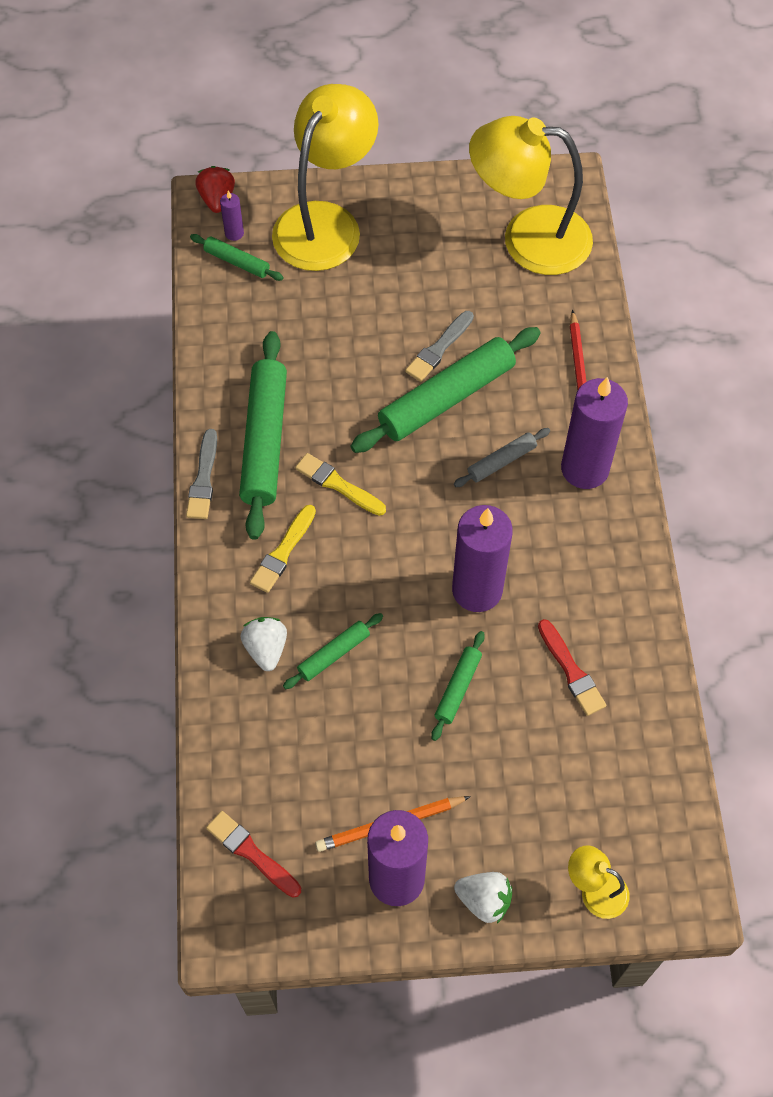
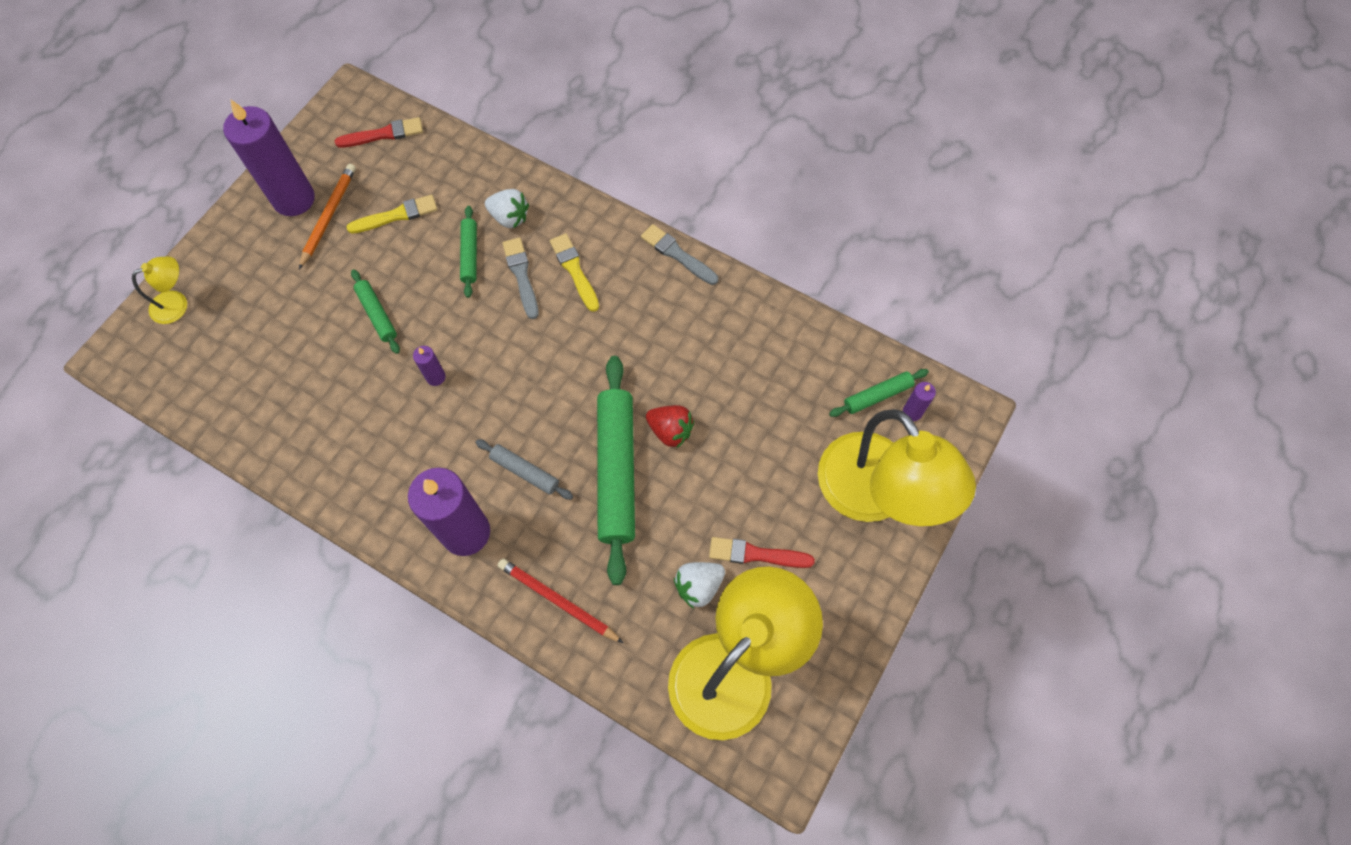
camera: 125 degrees right, 5 degrees up
(217, 199) = (962, 421): red strawberry -> red strawberry (670, 431)
(265, 441) = (679, 313): green rolling pin -> none
(338, 485) = (600, 340): yellow brush -> yellow brush (396, 215)
(439, 348) = (670, 499): grey brush -> grey brush (521, 276)
(477, 590) = (436, 377): purple candle -> purple candle, size x0.43
(484, 900) = (234, 237): white strawberry -> white strawberry (698, 586)
(501, 461) = (525, 472): grey rolling pin -> grey rolling pin turned 60 degrees counterclockwise
(571, 670) = (322, 396): red brush -> red brush (756, 554)

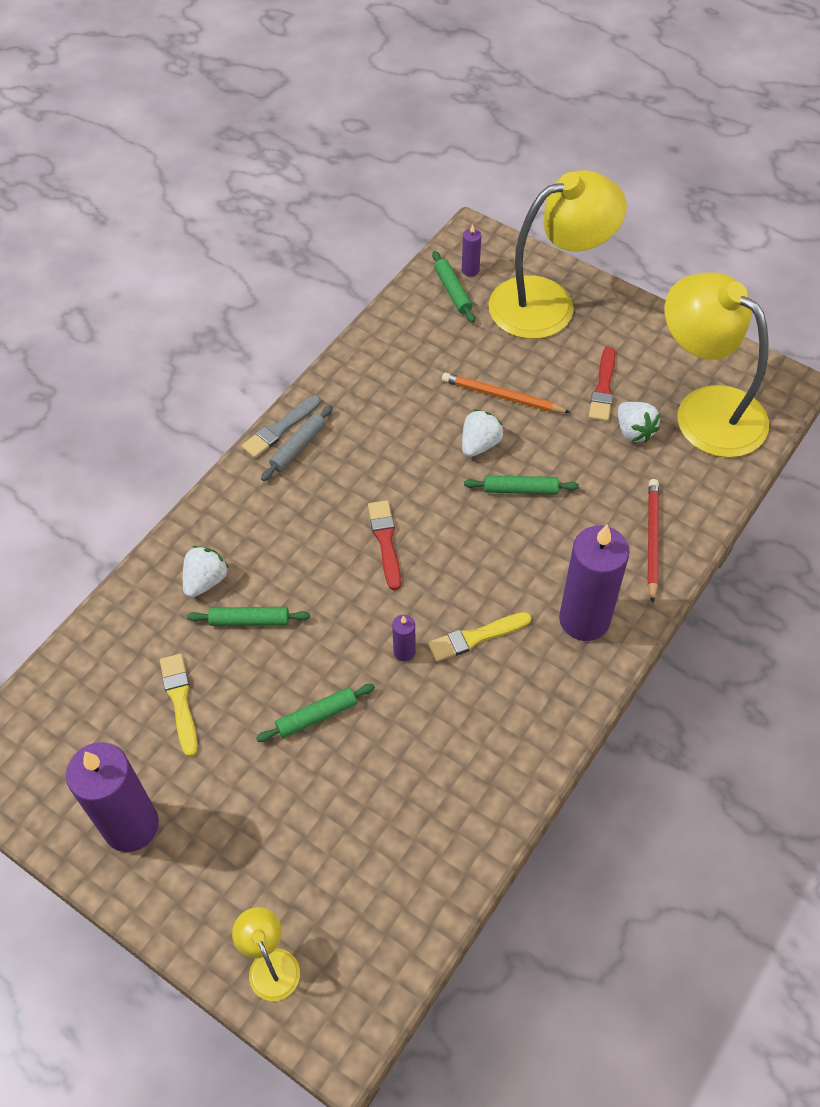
camera: 85 degrees left, 10 degrees down
(329, 216) = (166, 780): orange pencil -> orange pencil (502, 396)
(383, 134) = (52, 721): red brush -> red brush (385, 542)
(521, 276) = (285, 569): grey brush -> none
(525, 472) = (519, 567): grey rolling pin -> grey rolling pin (298, 447)
(558, 601) = (652, 540): red pencil -> red pencil turned 150 degrees clockwise
(574, 270) = (286, 519): yellow brush -> yellow brush (476, 637)
(616, 471) = (520, 489): green rolling pin -> green rolling pin, size x0.49
(670, 431) = (480, 444): red strawberry -> white strawberry

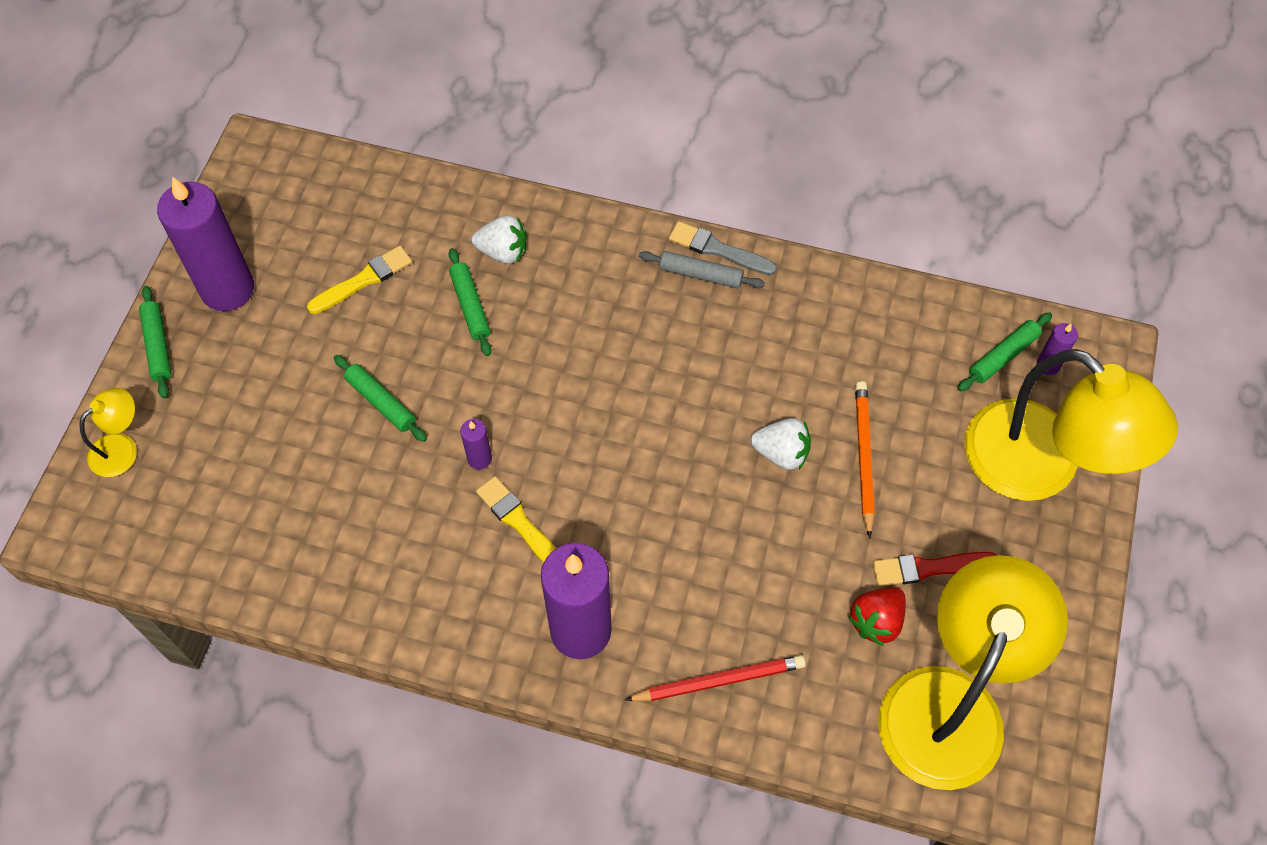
camera: 70 degrees right, 5 degrees up
(385, 542) = (610, 398): red brush -> none
(520, 489) = (734, 514): green rolling pin -> green rolling pin (157, 346)
(634, 431) = (876, 621): white strawberry -> red strawberry

